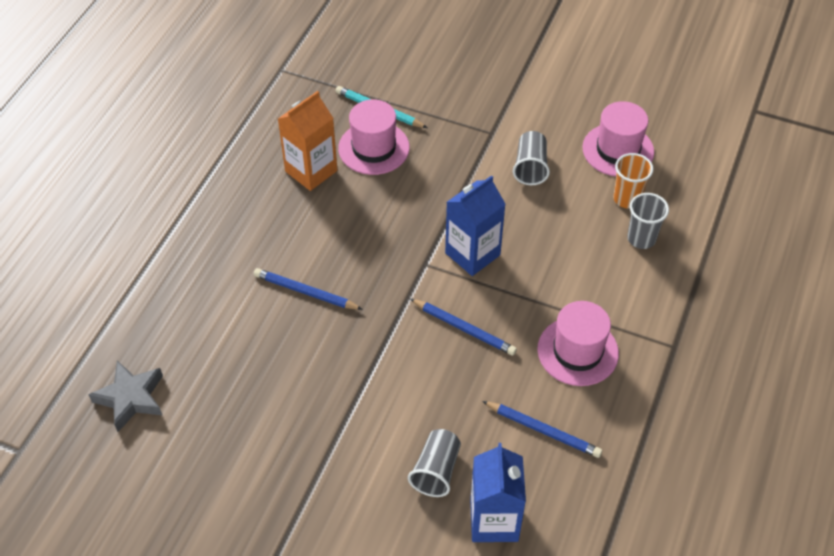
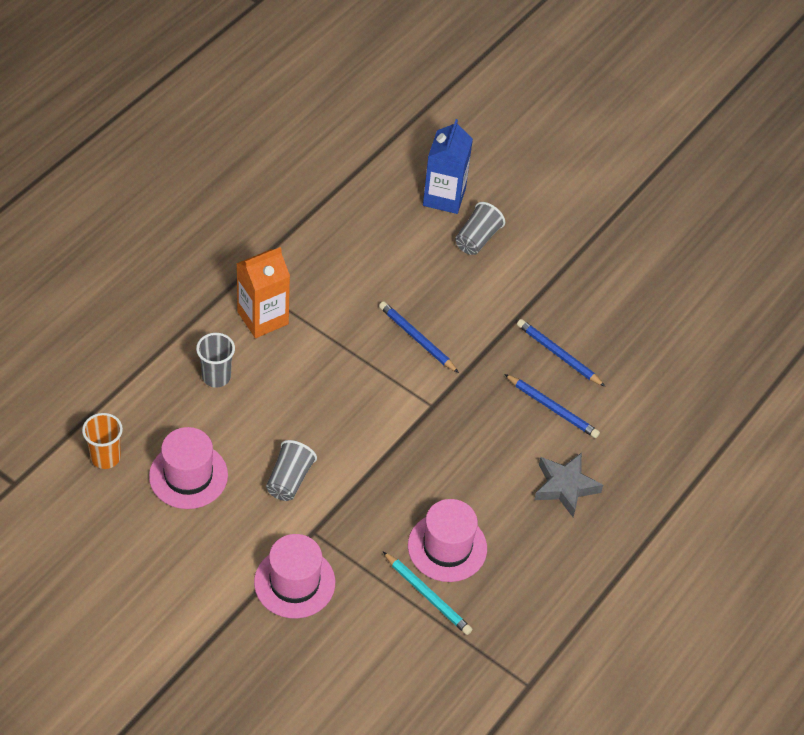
camera: 170 degrees left, 0 degrees up
(131, 398) = (720, 355): grey star -> grey star (565, 487)
(311, 171) = (521, 536): orange carton -> orange carton (263, 318)
(472, 254) = (384, 404): blue carton -> none
(543, 430) = (381, 244): blue pencil -> blue pencil (558, 354)
(577, 351) = (325, 295): pink hat -> pink hat (294, 582)
(627, 199) = (208, 420): orange cup -> orange cup (105, 457)

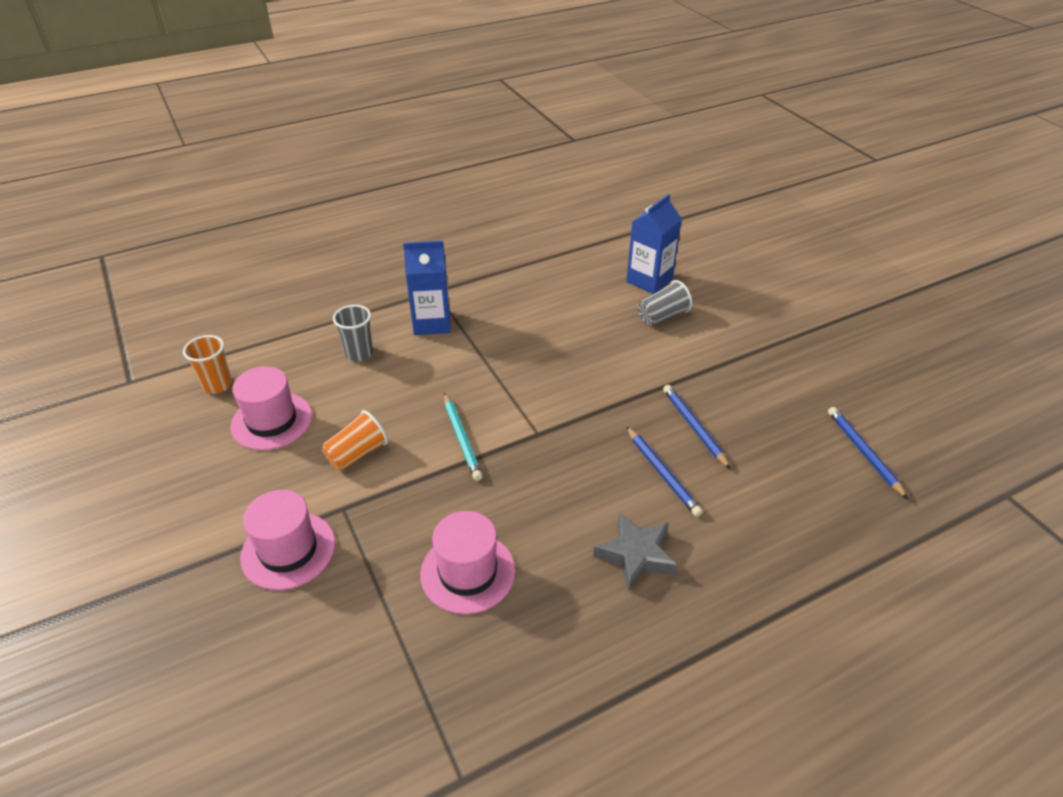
camera: 30 degrees right, 10 degrees down
(263, 318) = (432, 323): orange carton -> blue carton
(289, 480) = (357, 454): grey cup -> orange cup
(416, 338) = (558, 374): blue pencil -> blue pencil (863, 452)
(428, 595) = (413, 617): turquoise pencil -> turquoise pencil (462, 438)

